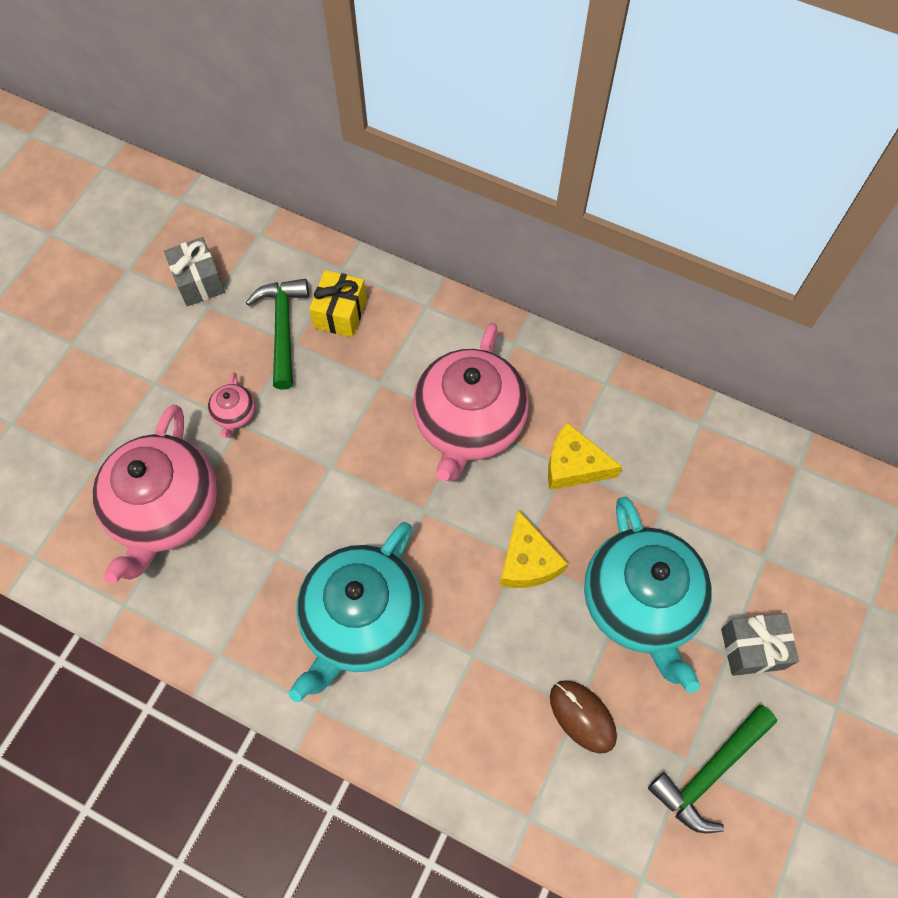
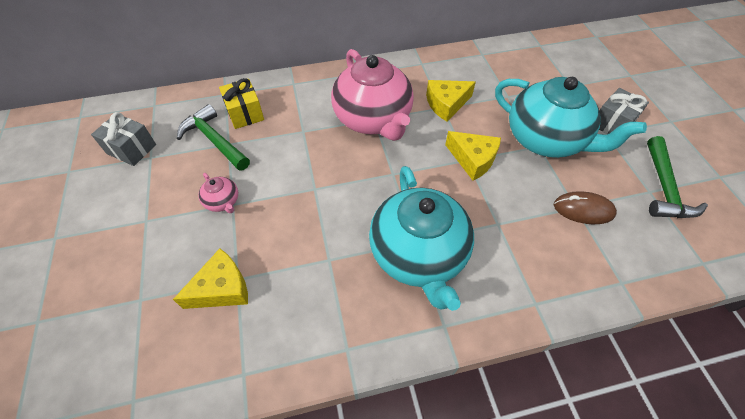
camera: 40 degrees left, 10 degrees down
(165, 509) = (222, 288): pink teapot -> yellow cheese

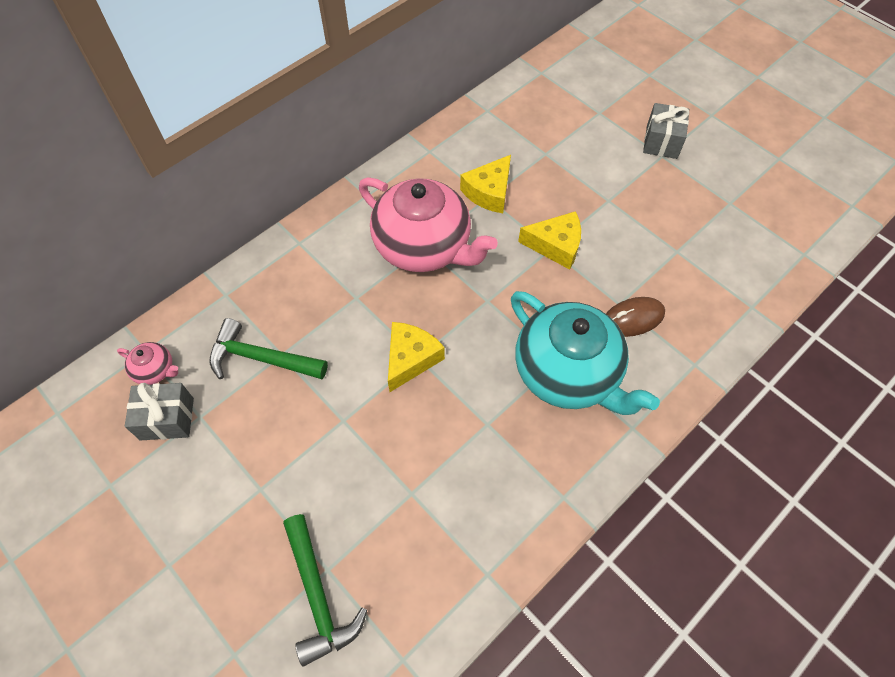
camera: 30 degrees left, 5 degrees up
(222, 288) = (403, 510): yellow cheese -> yellow cheese (410, 359)
(223, 202) = (331, 423): pink teapot -> pink teapot (155, 370)
(245, 113) = (271, 308): yellow gift -> none
(545, 140) = (611, 189): turquoise teapot -> none
(583, 210) = (685, 250): brown mouse -> brown mouse (633, 318)
(664, 188) = (739, 193): green hammer -> green hammer (317, 595)

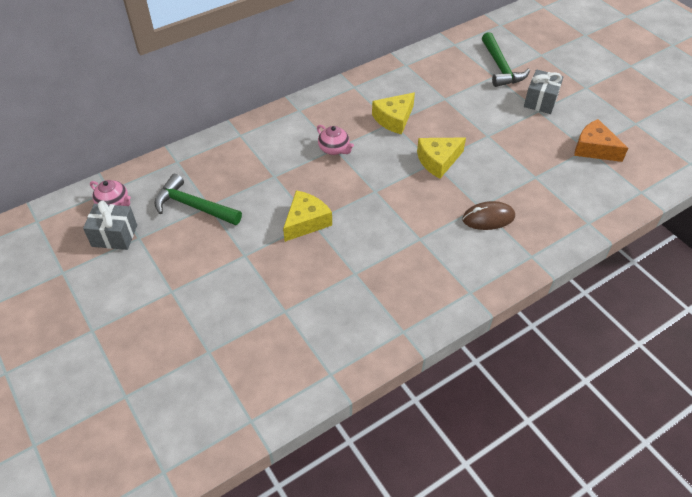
camera: 10 degrees right, 10 degrees down
(317, 595) = (197, 367): green hammer -> green hammer (500, 67)
(423, 247) = (334, 149): pink teapot -> pink teapot, size x0.41
(556, 245) = (438, 161): yellow cheese -> yellow cheese turned 135 degrees clockwise
(568, 373) = (427, 248): turquoise teapot -> none
(738, 201) = (594, 149): none -> orange cheese

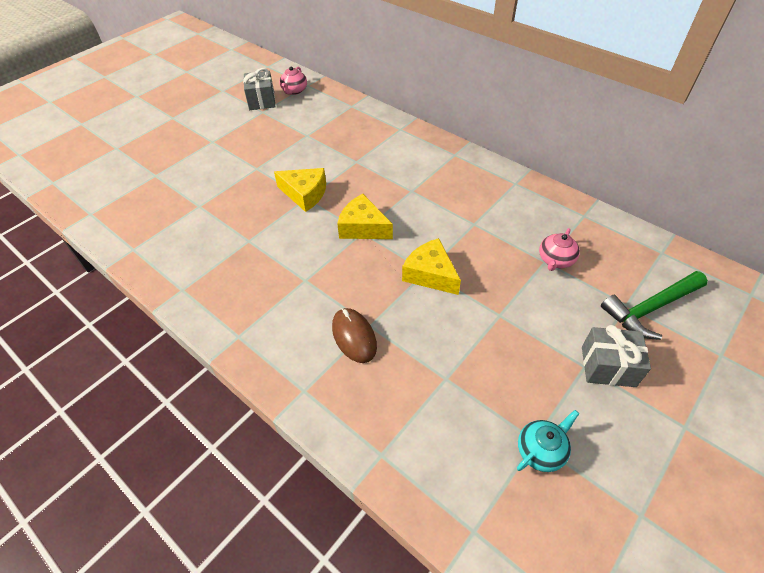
camera: 75 degrees right, 0 degrees up
(194, 206) = (303, 127): green hammer -> none
(334, 149) = (410, 190): pink teapot -> pink teapot (555, 260)
(394, 119) = (481, 224): yellow cheese -> yellow cheese (363, 227)
(594, 149) = (541, 451): orange cheese -> turquoise teapot

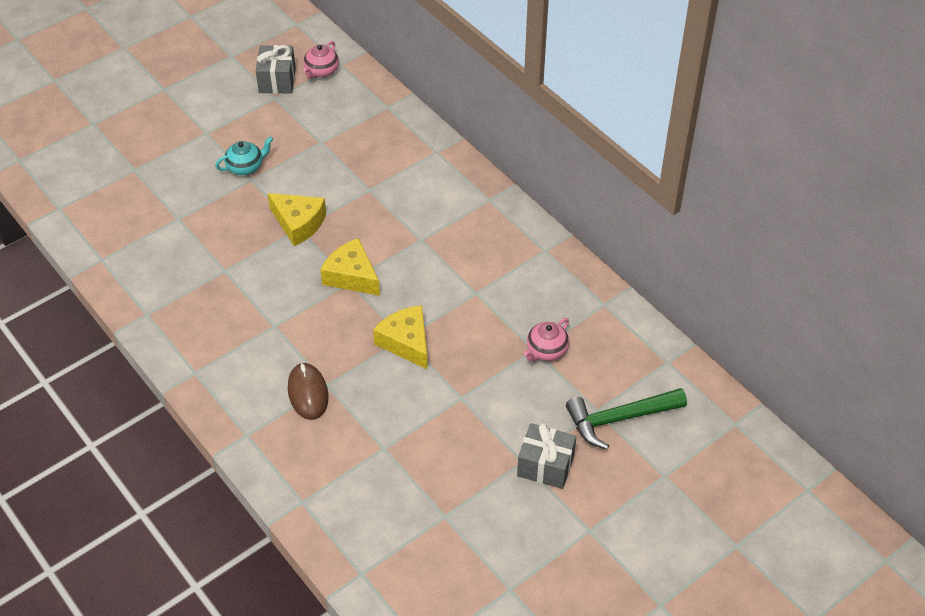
camera: 10 degrees right, 0 degrees up
(541, 451) = (446, 525): turquoise teapot -> turquoise teapot (246, 167)

